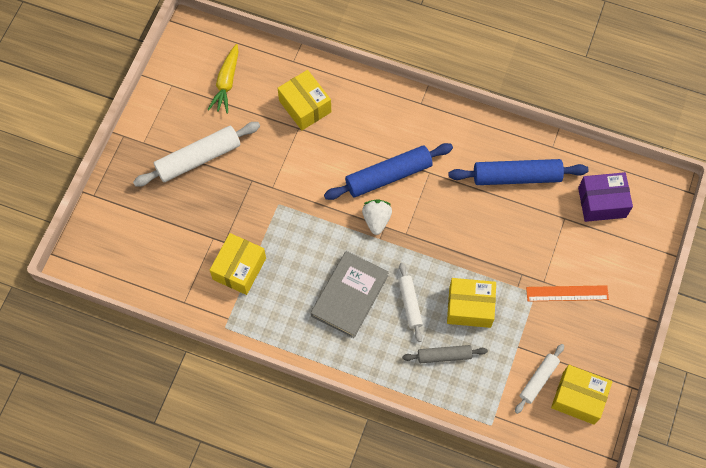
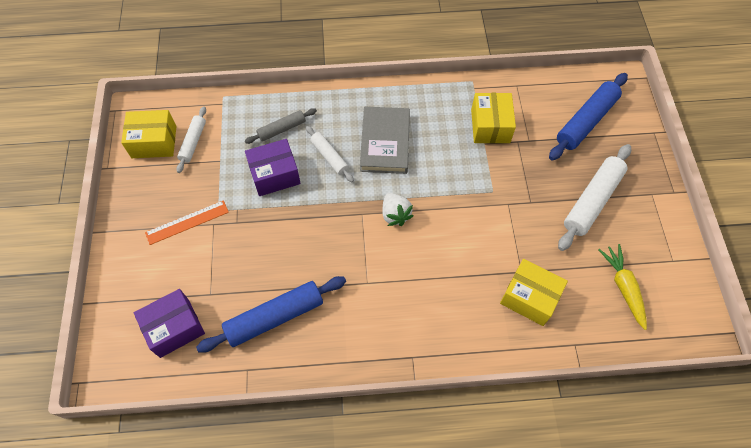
camera: 155 degrees right, 5 degrees down
(388, 176) = (406, 261): blue rolling pin -> blue rolling pin (586, 121)
(470, 307) = (275, 175): yellow box -> purple box

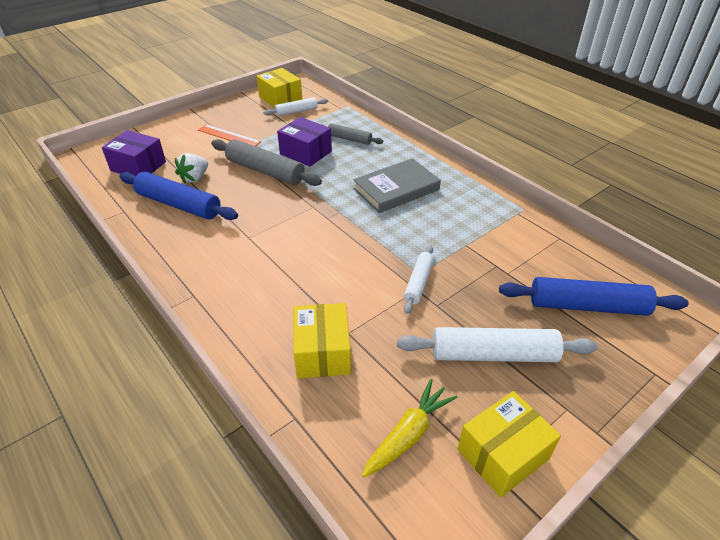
camera: 55 degrees right, 20 degrees down
(277, 222) = (265, 171): none -> grey rolling pin
(329, 157) = (350, 169): white rolling pin -> white rolling pin (418, 283)
(395, 215) = (330, 224): white strawberry -> white strawberry (195, 178)
(490, 126) = (490, 240): yellow box -> yellow box (503, 454)

